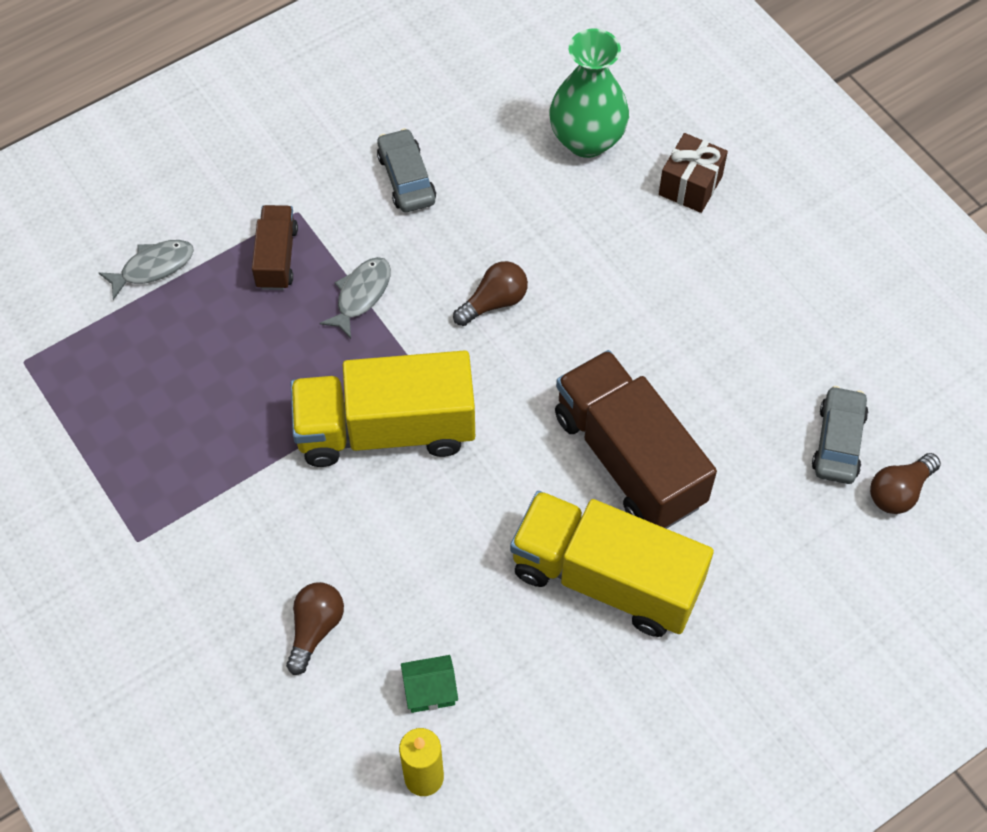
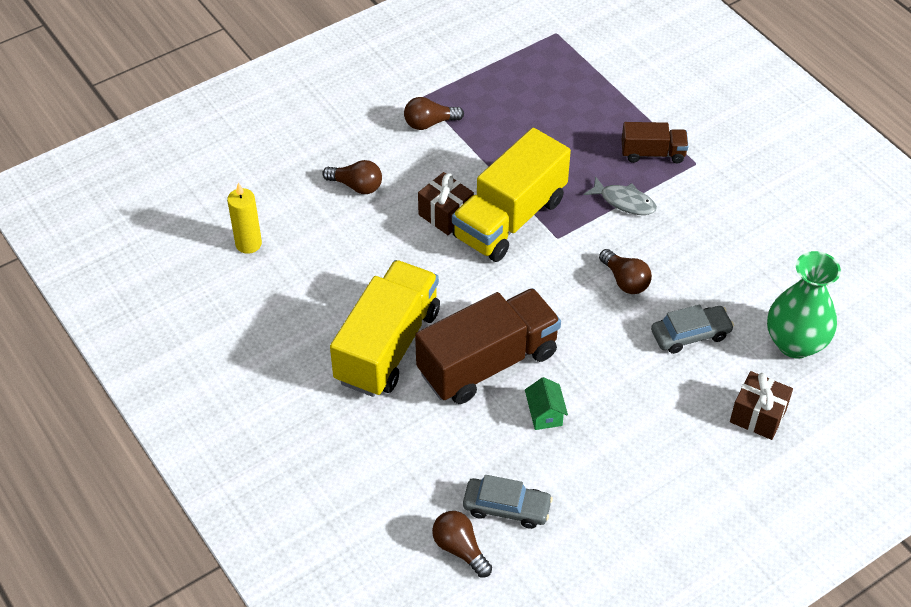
camera: 90 degrees right, 10 degrees down
(153, 267) = (637, 89): grey fish -> none
(195, 531) = (429, 123): none -> brown light bulb
(376, 509) = (445, 215): none -> brown gift
(386, 429) = (510, 218): yellow truck -> yellow truck turned 135 degrees counterclockwise
(406, 178) = (736, 226): grey car -> grey car (690, 334)
(430, 691) = (308, 246): green house -> green house (545, 414)

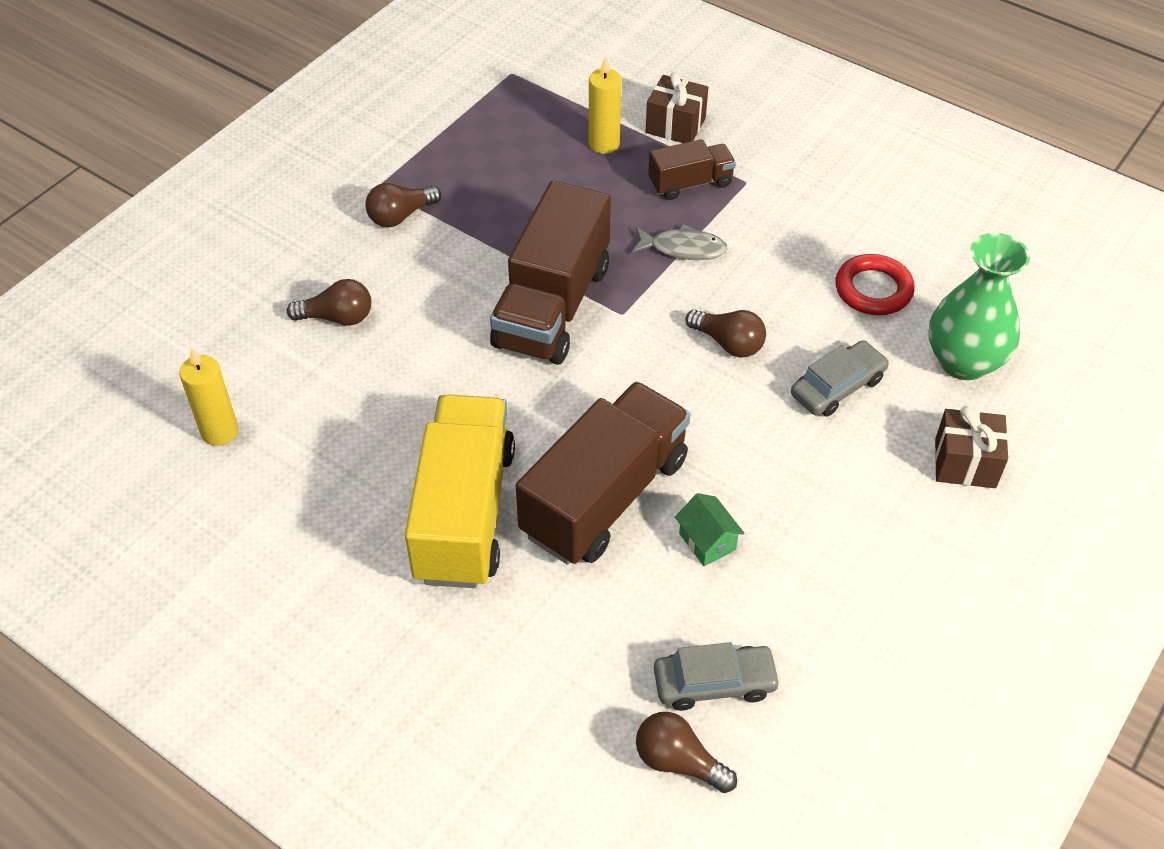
camera: 20 degrees left, 0 degrees up
(445, 215) = (469, 323): brown gift -> brown gift (675, 125)
(510, 218) = (552, 306): yellow truck -> brown truck
(601, 106) = (604, 144): none -> yellow candle
(753, 271) = (873, 290): none -> red ring

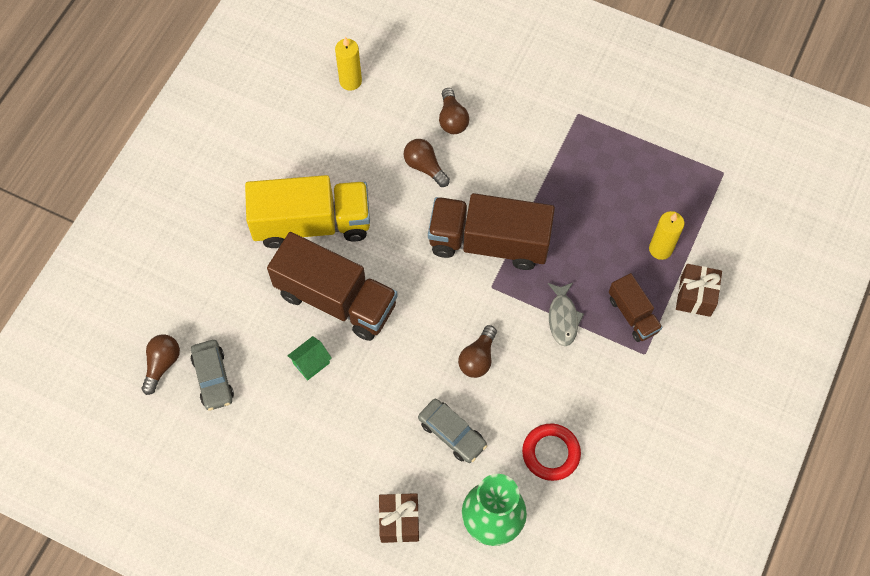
camera: 80 degrees right, 15 degrees up
(400, 216) = (552, 133): brown light bulb -> brown light bulb (424, 167)

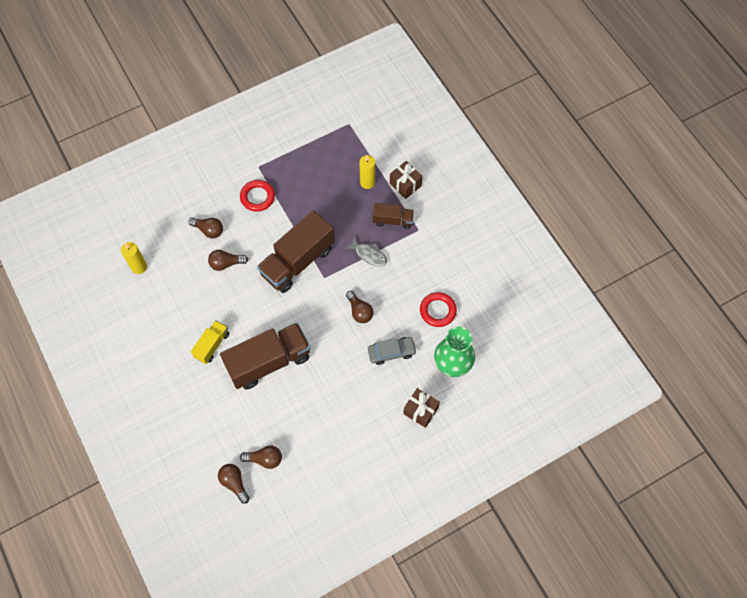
camera: 55 degrees left, 0 degrees up
(213, 378) = (265, 459): grey car -> brown light bulb
(311, 363) = (296, 399): green house -> none
(312, 223) = (212, 345): yellow truck -> yellow truck, size x0.51
(537, 140) = (257, 197): none -> red ring

